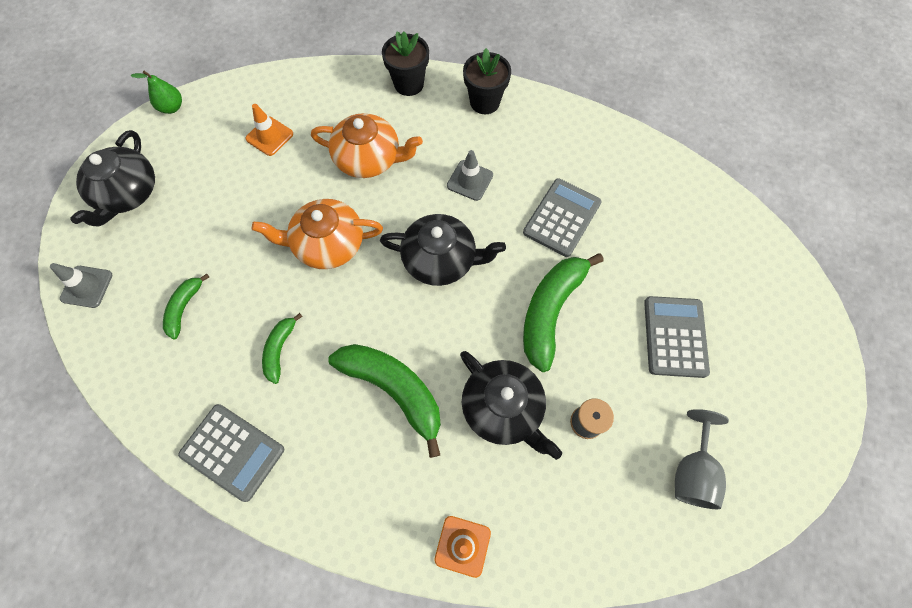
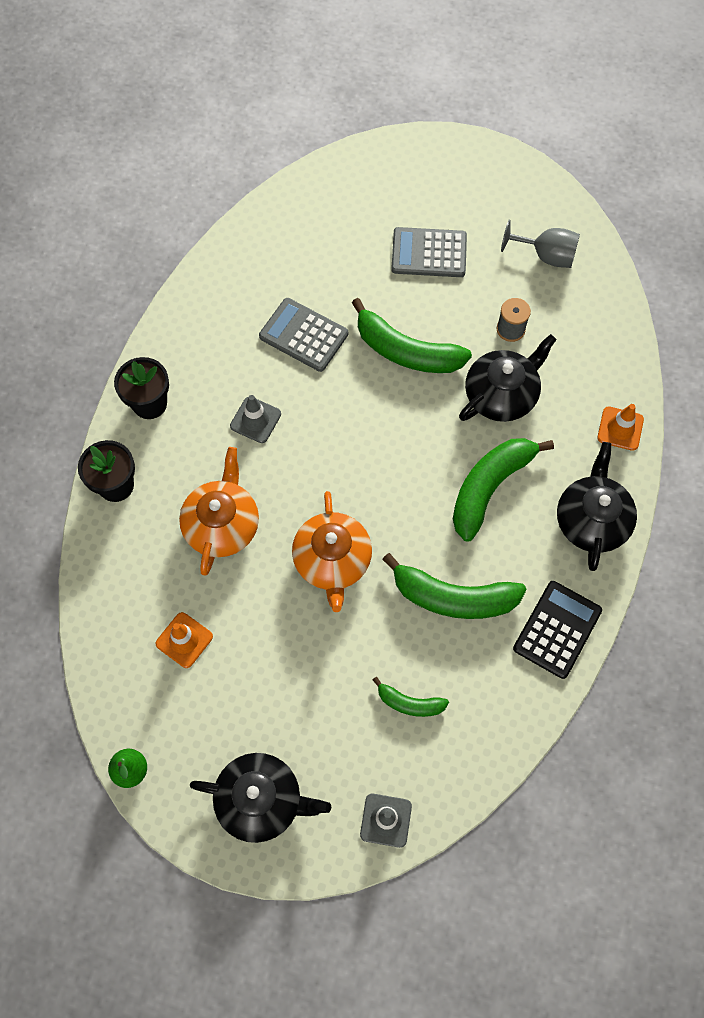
camera: 90 degrees left, 0 degrees up
(232, 452) = (557, 629): grey calculator -> black calculator
(280, 350) = (453, 597): green banana -> green banana, size x1.90
(441, 259) = (351, 448): black teapot -> black teapot (591, 520)

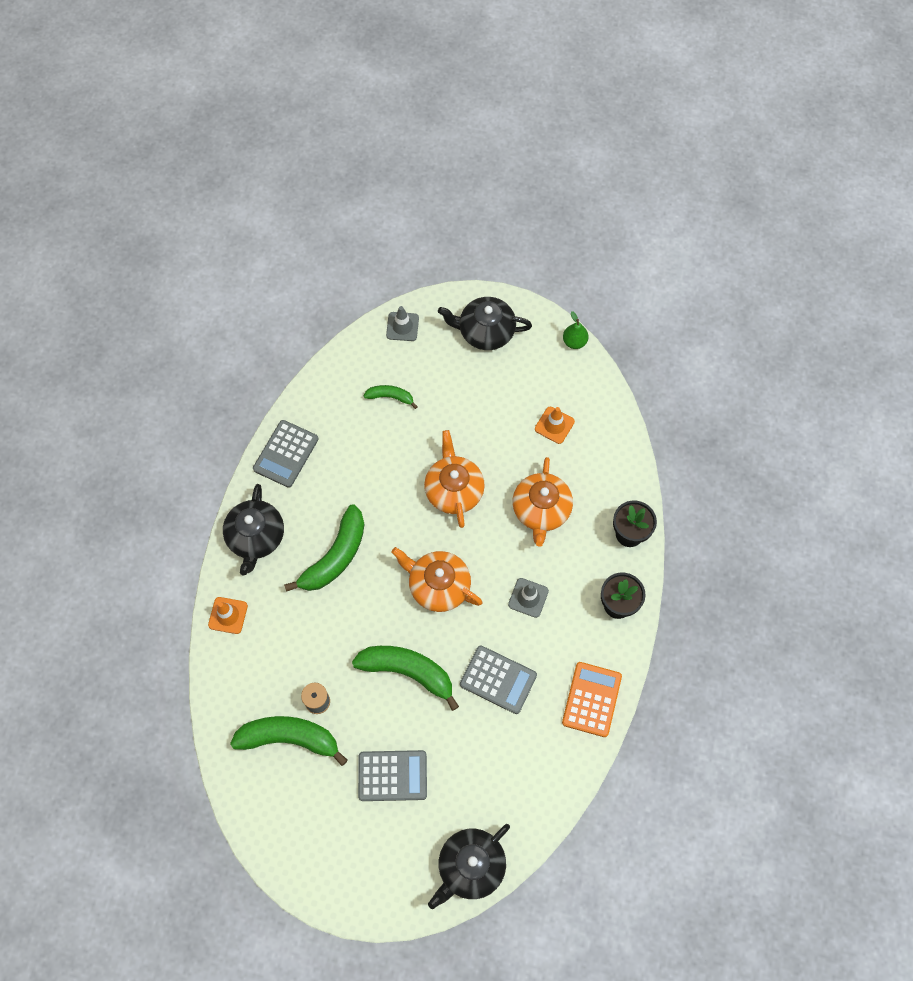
camera: 175 degrees right, 0 degrees up
(201, 308) = (591, 699): none -> orange calculator
(363, 442) = (438, 585): none -> orange teapot
(453, 597) = (362, 470): green banana -> green banana (289, 738)
(502, 394) = (325, 638): black teapot -> black teapot (470, 866)
(546, 256) = (283, 782): grey goblet -> none
(557, 629) = (286, 454): black calculator -> grey calculator

